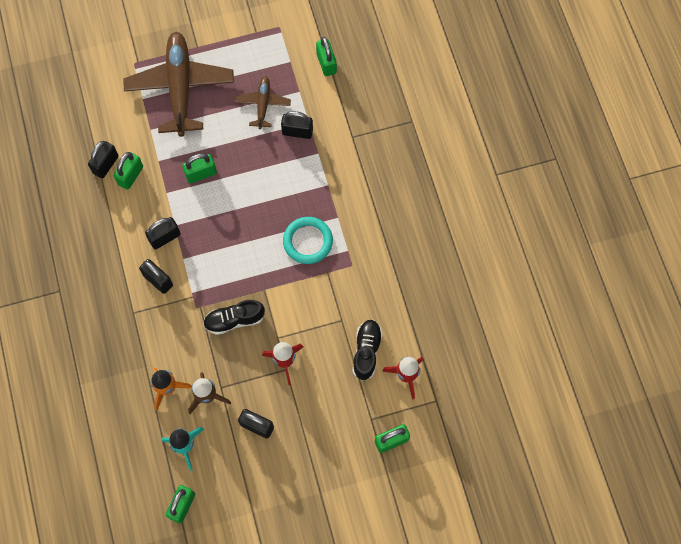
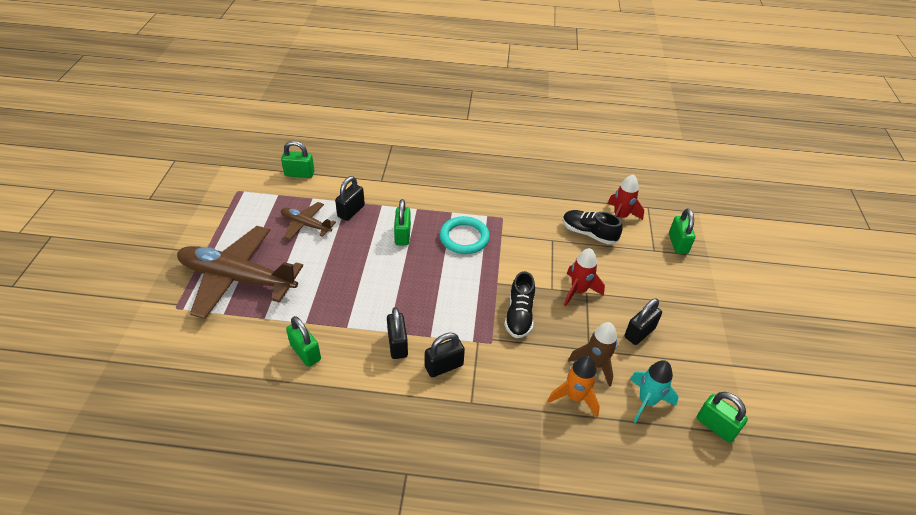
camera: 70 degrees left, 25 degrees down
(106, 165) = (275, 372): black padlock -> none
(201, 174) = (345, 292): green padlock -> green padlock (403, 235)

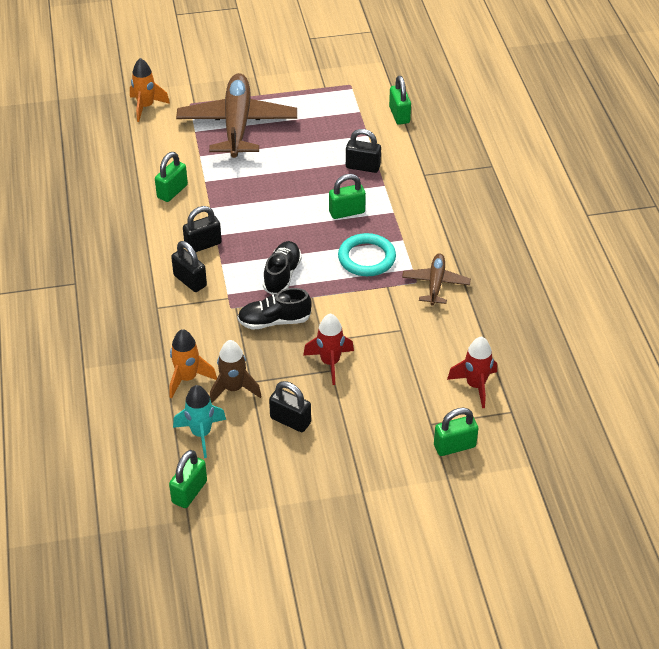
camera: 75 degrees right, 0 degrees up
(152, 346) = (146, 107): none -> orange rocket
(306, 225) = (326, 143): brown plane -> brown plane (435, 284)
(588, 233) = (429, 360): black shoe -> black shoe (282, 275)

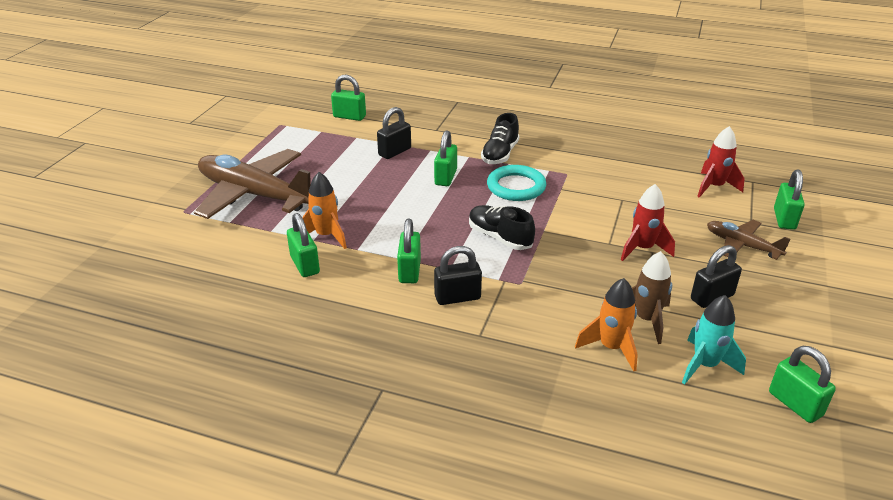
camera: 60 degrees left, 10 degrees down
(146, 107) = (148, 240): orange rocket -> orange rocket (326, 236)
(203, 245) = (409, 271): black padlock -> green padlock
(274, 321) = (562, 262): black shoe -> black shoe (500, 154)
(435, 284) = (576, 166): brown plane -> brown plane (741, 245)

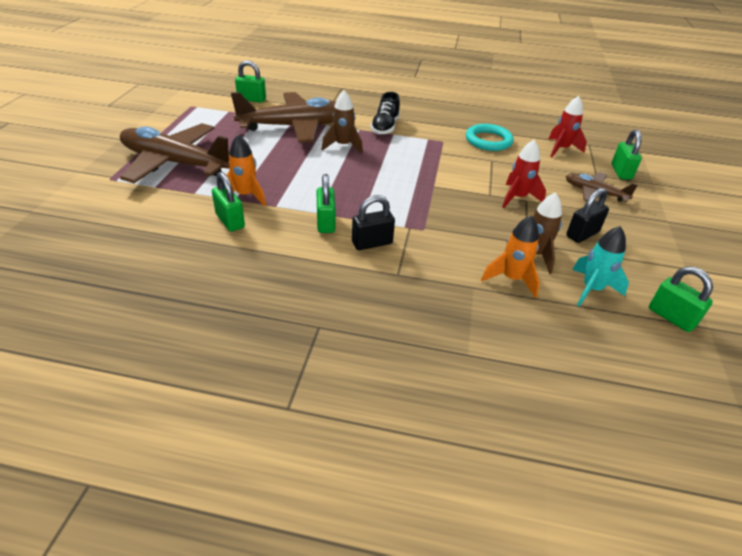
camera: 10 degrees left, 5 degrees up
(395, 152) = (295, 126): black padlock -> brown plane
(446, 177) = (343, 146): green padlock -> brown rocket
(499, 237) = (398, 192): black shoe -> none
(516, 187) = (403, 152): turquoise ring -> turquoise ring (488, 140)

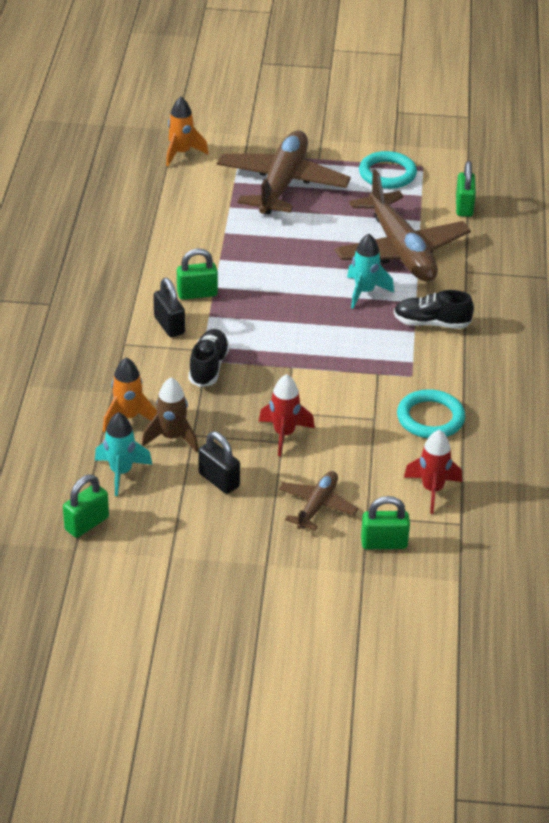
camera: 85 degrees right, 0 degrees up
(192, 119) = (387, 174): none -> turquoise ring
(230, 221) = (186, 236): green padlock -> none
(246, 196) = (232, 238): orange rocket -> orange rocket (181, 153)
(343, 146) = (364, 292): brown rocket -> turquoise rocket
(434, 226) = (208, 367): none -> black shoe

